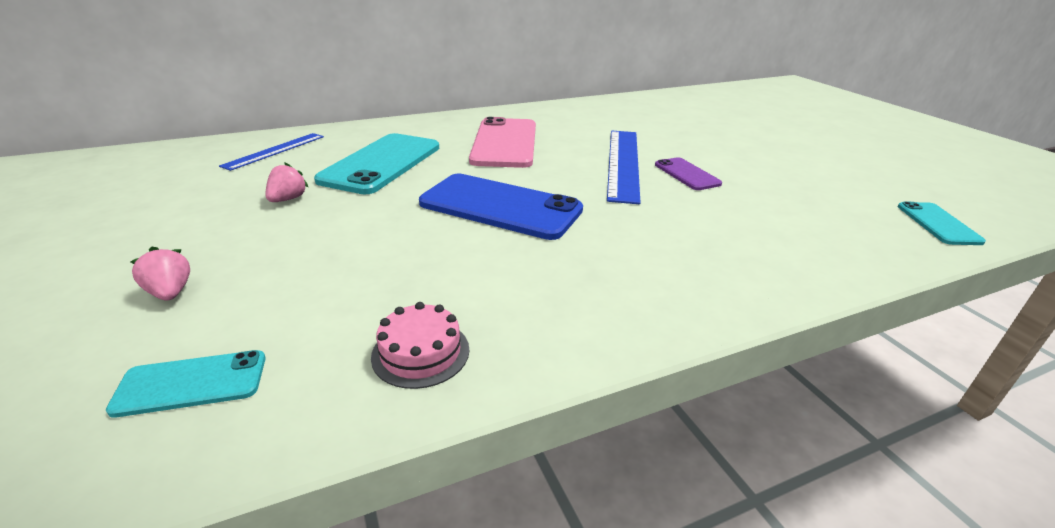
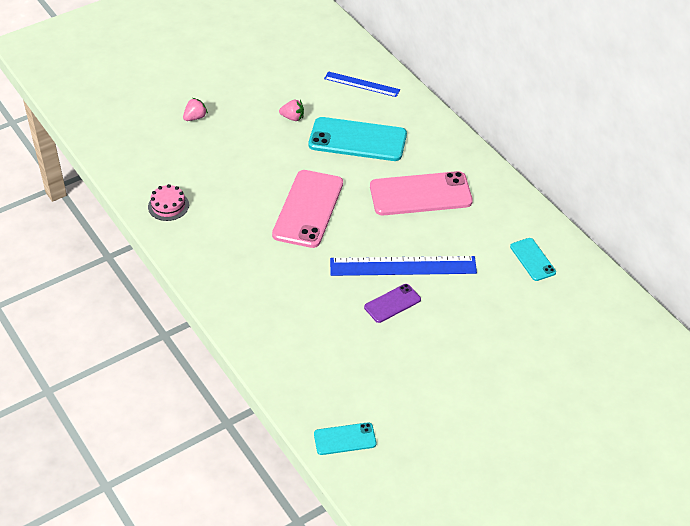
camera: 80 degrees right, 15 degrees up
(191, 383) = (143, 150): turquoise phone -> turquoise phone (532, 259)
(500, 206) = (308, 209): blue phone -> pink phone

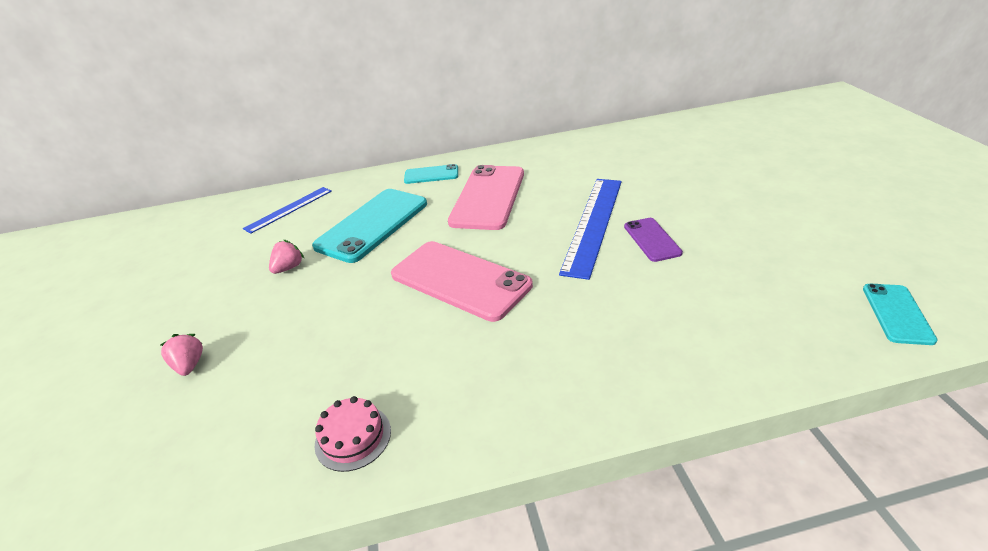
camera: 65 degrees left, 10 degrees down
(532, 259) = (612, 152): turquoise phone -> turquoise phone (431, 175)

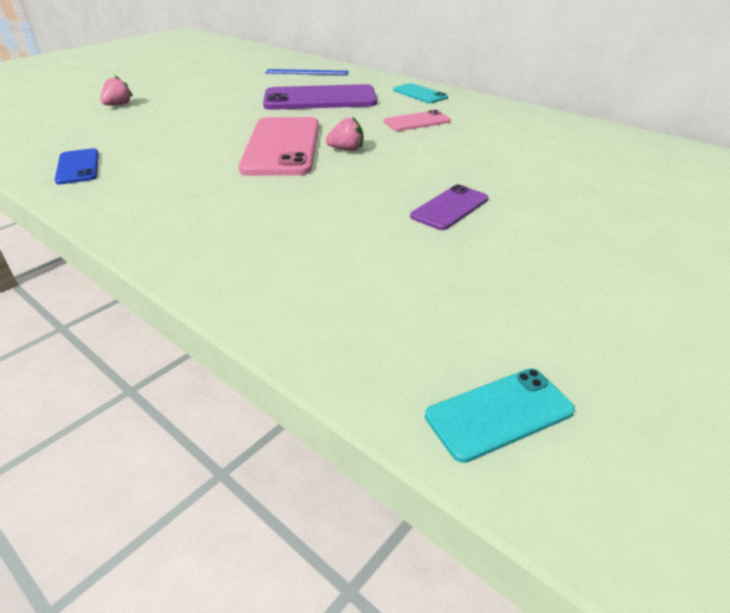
camera: 50 degrees right, 0 degrees up
(289, 268) = (238, 94): pink strawberry -> pink strawberry (346, 149)
(353, 437) = (78, 167): pink cake -> blue phone
(373, 225) = (320, 99): turquoise phone -> purple phone
(488, 197) = (417, 122): pink phone -> pink phone, size x0.51
(593, 224) = (438, 173): blue ruler -> none

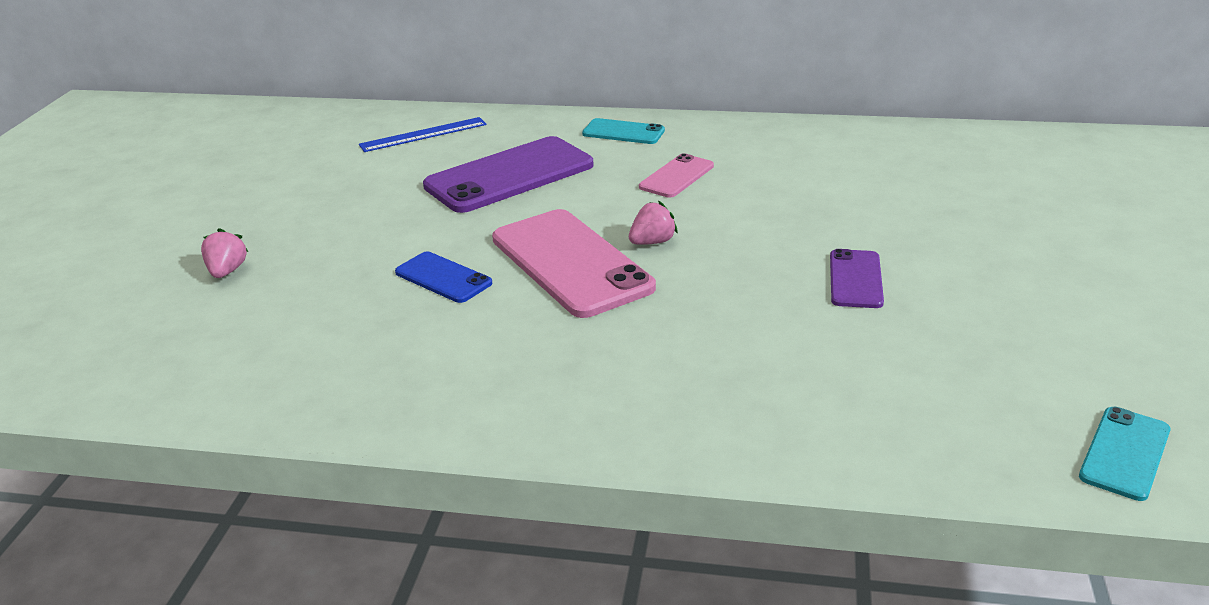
camera: 30 degrees left, 5 degrees down
(78, 167) = (348, 384): blue phone -> blue phone (443, 278)

